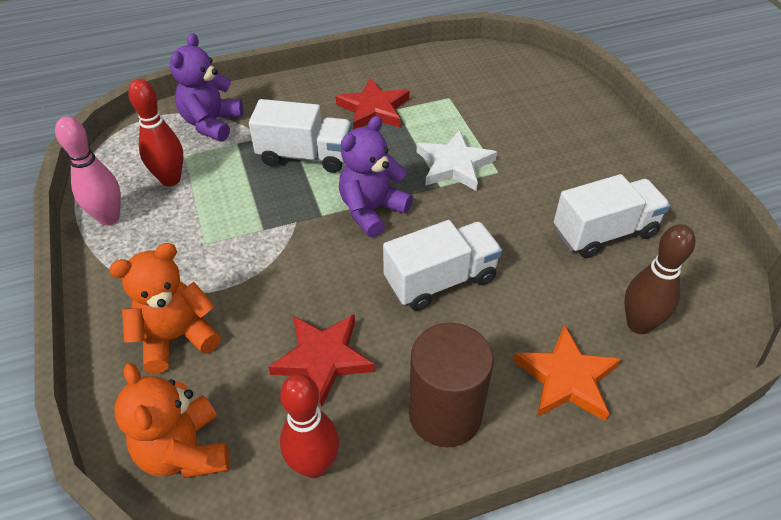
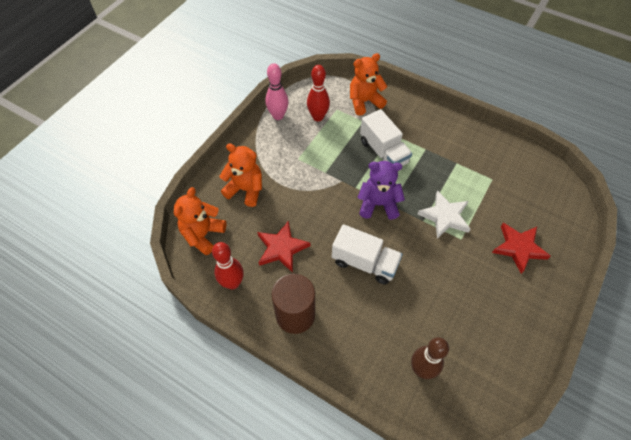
camera: 50 degrees right, 10 degrees up
(211, 123) = (364, 102): purple teddy bear -> orange teddy bear
(373, 109) = (445, 154): red star -> red star (518, 248)
(566, 378) = (358, 354): orange star -> none
(604, 233) = (469, 317): white truck -> none

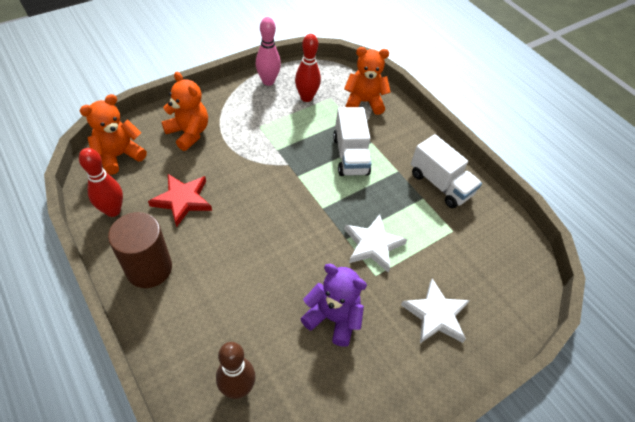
camera: 20 degrees right, 5 degrees down
(364, 263) = (255, 251): white truck -> white truck (440, 184)
(378, 204) = (309, 202): purple teddy bear -> purple teddy bear (333, 318)
(518, 248) = (435, 315): red star -> white star

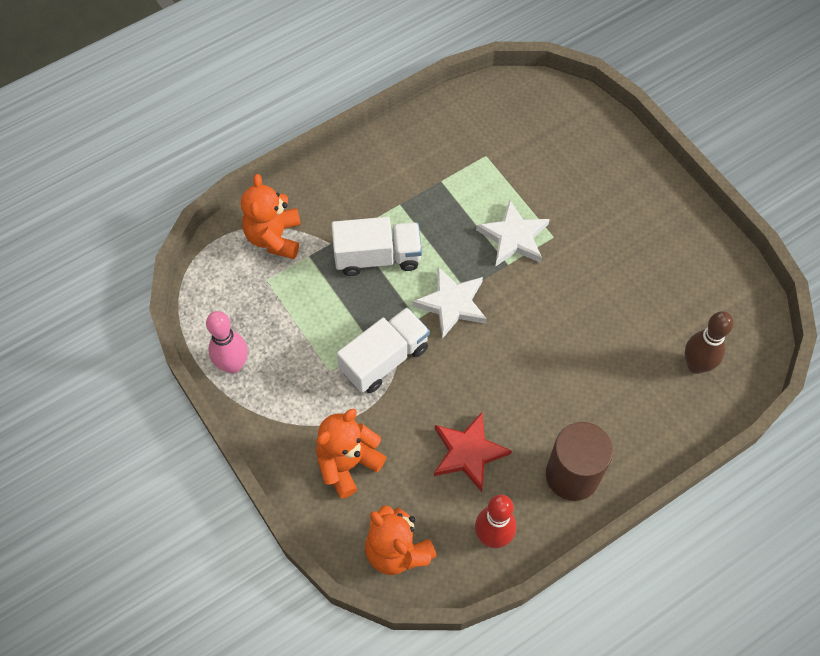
camera: 85 degrees left, 10 degrees up
(306, 97) = (267, 311): red bowling pin -> none
(333, 318) = (609, 279): purple teddy bear -> none
(435, 315) = (593, 184): white star -> white star (452, 304)
(440, 184) = (418, 160): white truck -> white truck (384, 359)

